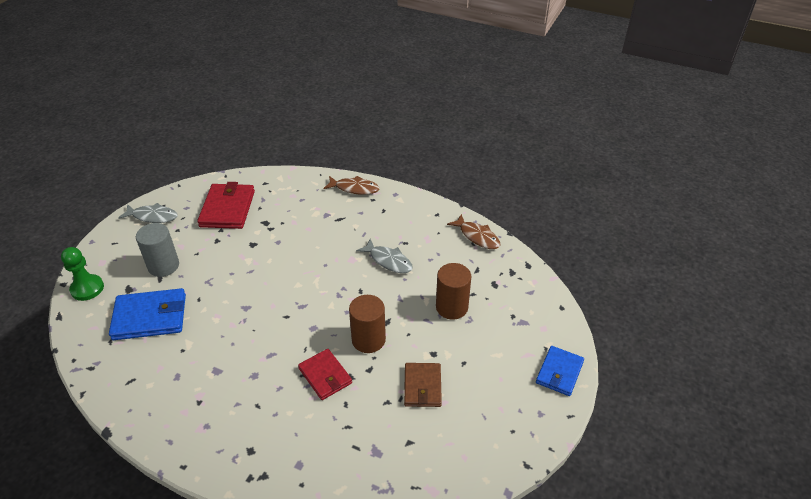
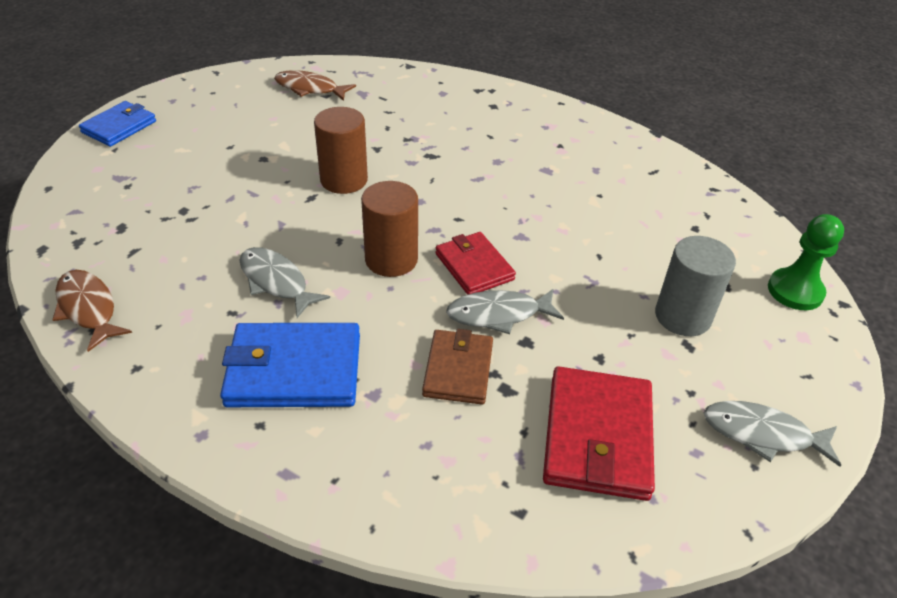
camera: 175 degrees left, 0 degrees up
(150, 317) = (665, 238): blue wallet -> blue wallet (294, 370)
(265, 256) = (498, 314): none -> grey fish
(325, 376) = (408, 152): red wallet -> red wallet (474, 266)
(354, 188) = (293, 464): brown fish -> brown fish (310, 89)
(422, 386) = (292, 132): brown wallet -> brown wallet (458, 369)
(451, 307) = (208, 204): brown cylinder -> brown cylinder (391, 259)

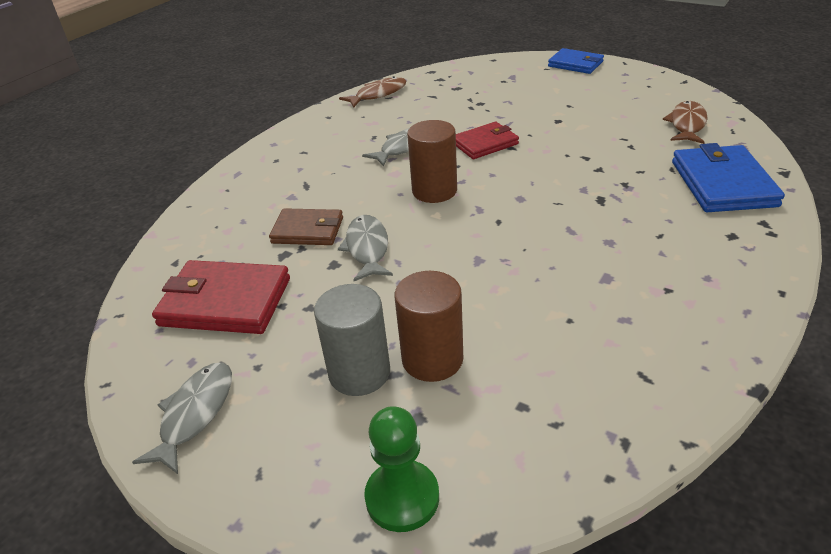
camera: 95 degrees right, 5 degrees down
(294, 370) = (318, 165): blue wallet -> blue wallet (723, 183)
(344, 180) = (540, 158): brown cylinder -> brown cylinder (432, 359)
(474, 266) = (429, 233): red wallet -> red wallet (485, 143)

